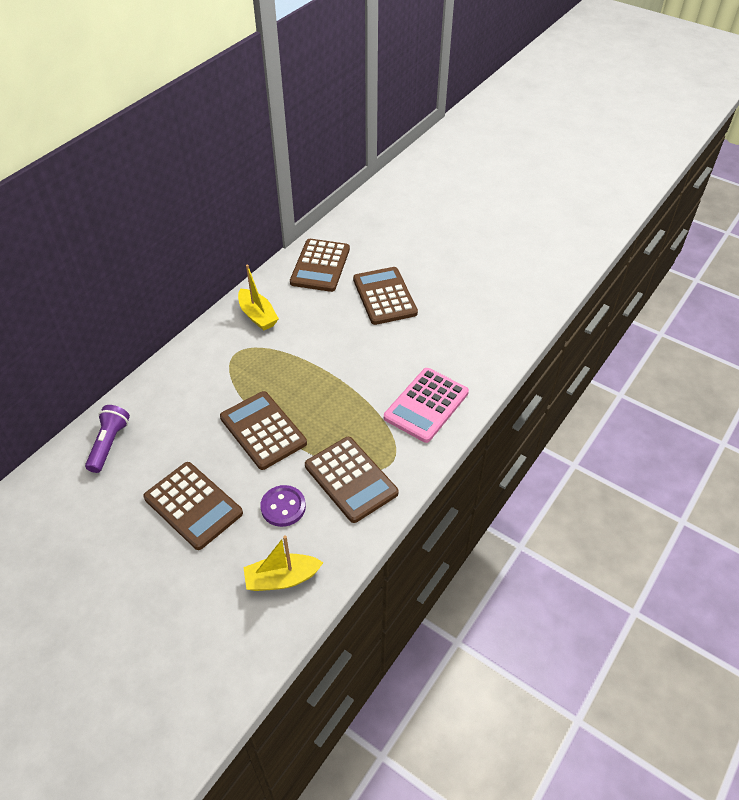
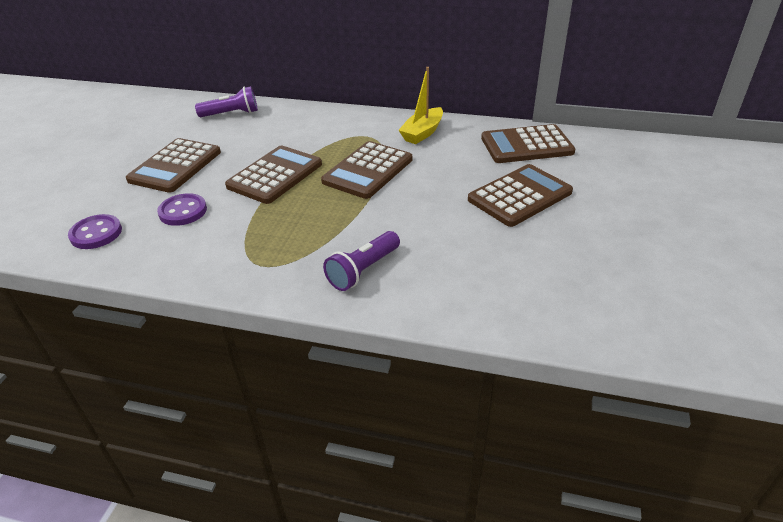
camera: 70 degrees right, 10 degrees down
(282, 578) = (96, 233): yellow boat -> purple button
(351, 479) = (229, 243): brown calculator -> brown calculator (368, 171)
(426, 405) = (363, 270): pink calculator -> purple flashlight

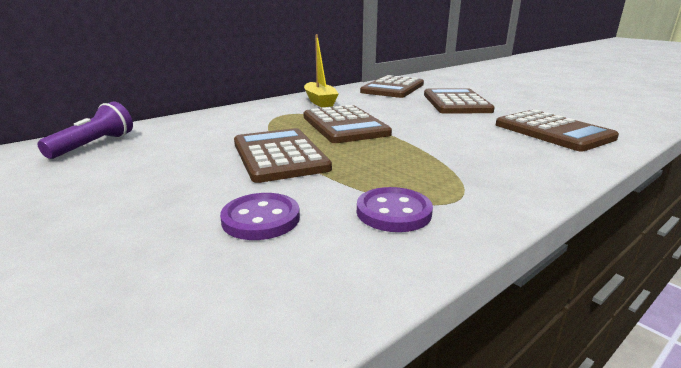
camera: 55 degrees left, 15 degrees down
(96, 233) = (190, 312): purple button -> purple button (393, 212)
(175, 166) = (131, 199): brown calculator -> brown calculator (553, 131)
(363, 270) = (511, 161): purple flashlight -> none

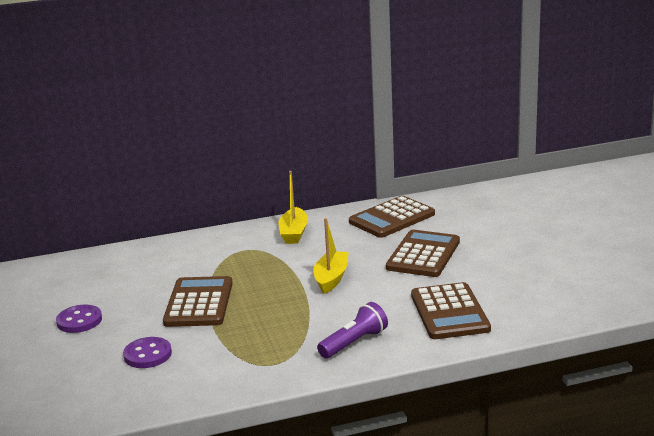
camera: 25 degrees right, 0 degrees up
(94, 145) = (83, 269): purple flashlight -> purple flashlight (354, 343)
(345, 125) = (280, 274): brown calculator -> none
(393, 212) = (224, 365): purple button -> purple button (79, 321)
(401, 123) = (331, 278): none -> yellow boat

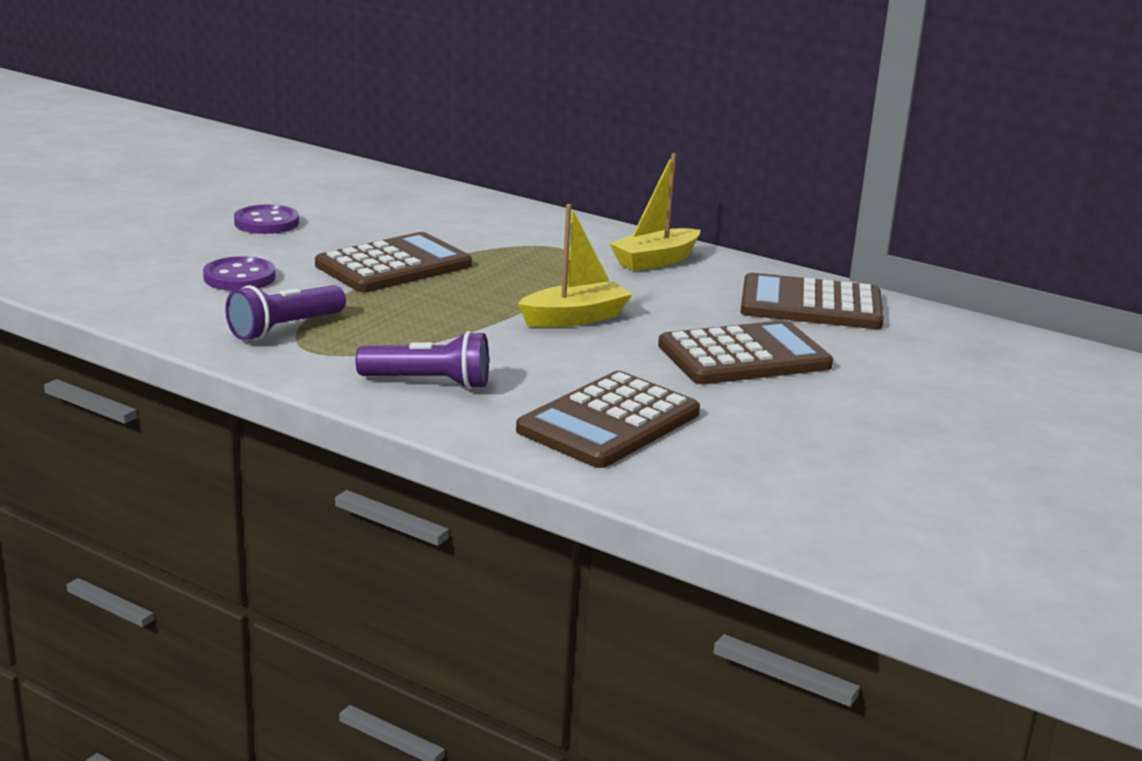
camera: 45 degrees right, 0 degrees up
(237, 362) = (284, 328): none -> purple flashlight

